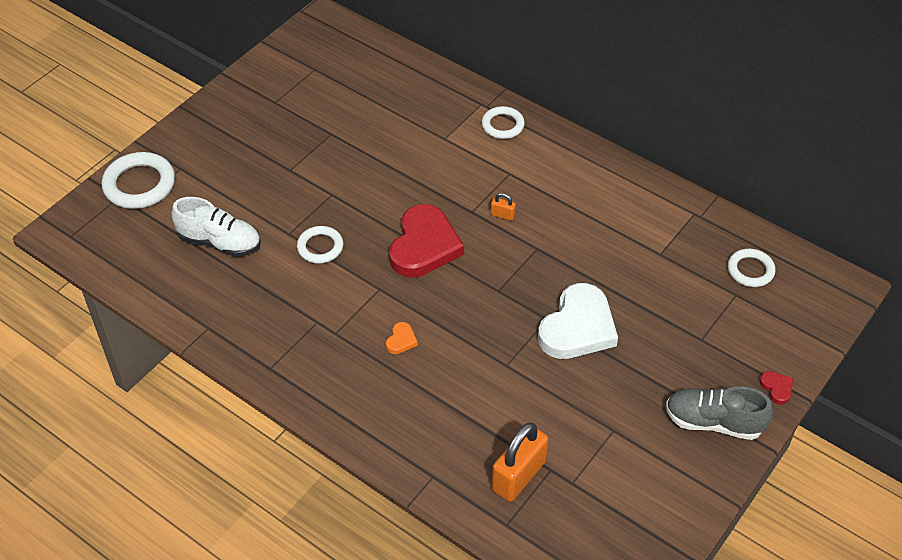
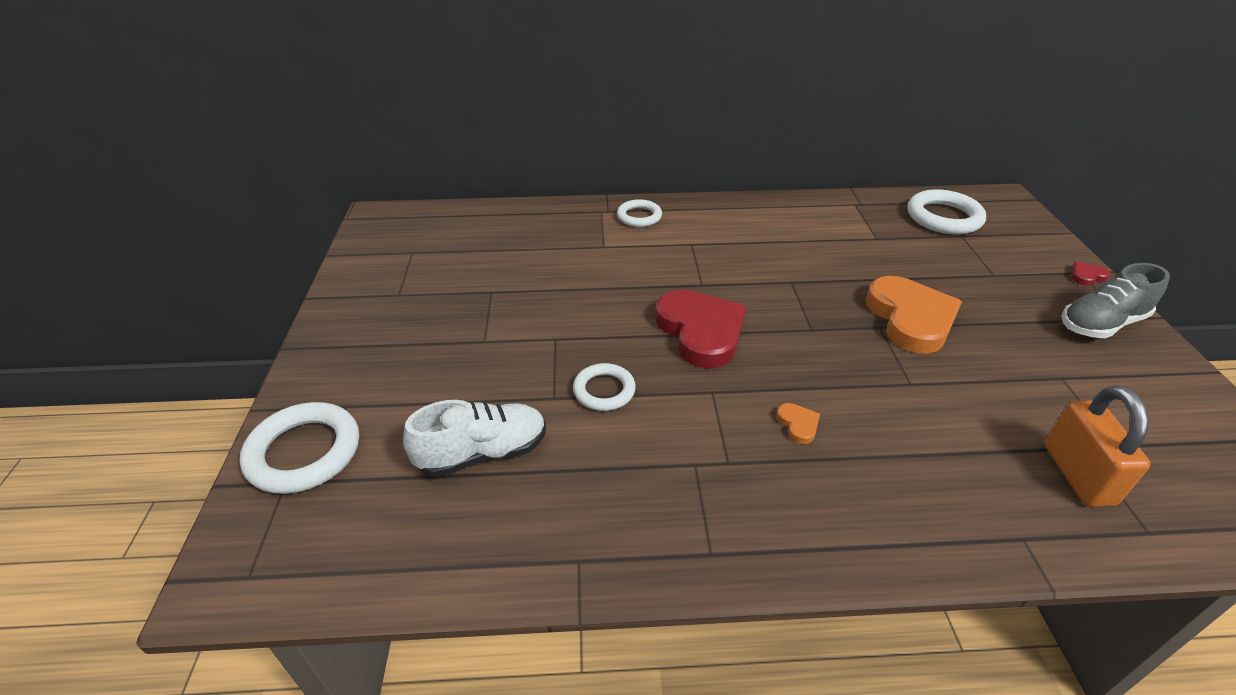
camera: 40 degrees left, 10 degrees down
(502, 215) = (730, 273): orange padlock -> none
(578, 327) = (910, 318): white heart -> orange heart
(750, 270) = (943, 217): white ring -> white ring, size x1.62
(776, 388) = (1086, 276): red heart -> red heart turned 45 degrees counterclockwise

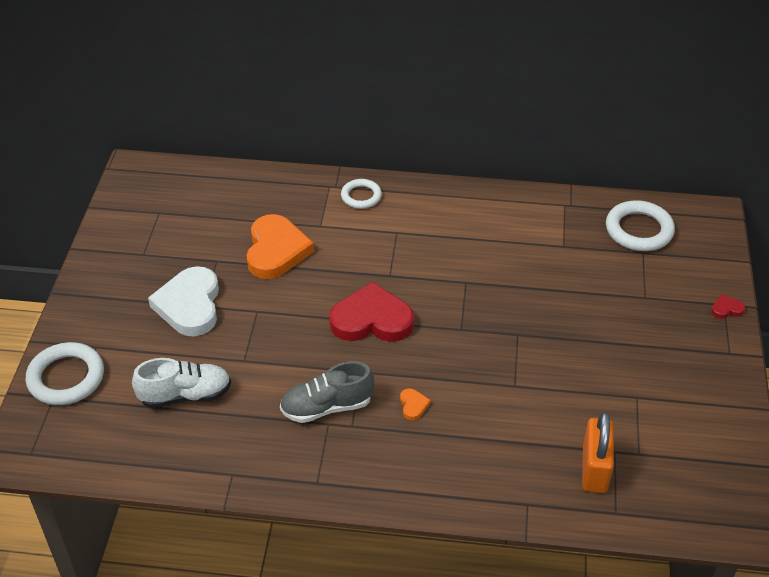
camera: 10 degrees right, 5 degrees up
(467, 342) = (189, 305): none -> white heart
(604, 390) = (282, 359): white ring -> none
(700, 332) = (372, 320): red heart -> red heart turned 75 degrees counterclockwise
(910, 318) = (547, 330): orange heart -> orange heart (276, 250)
(1101, 324) = (703, 355): grey shoe -> grey shoe (327, 407)

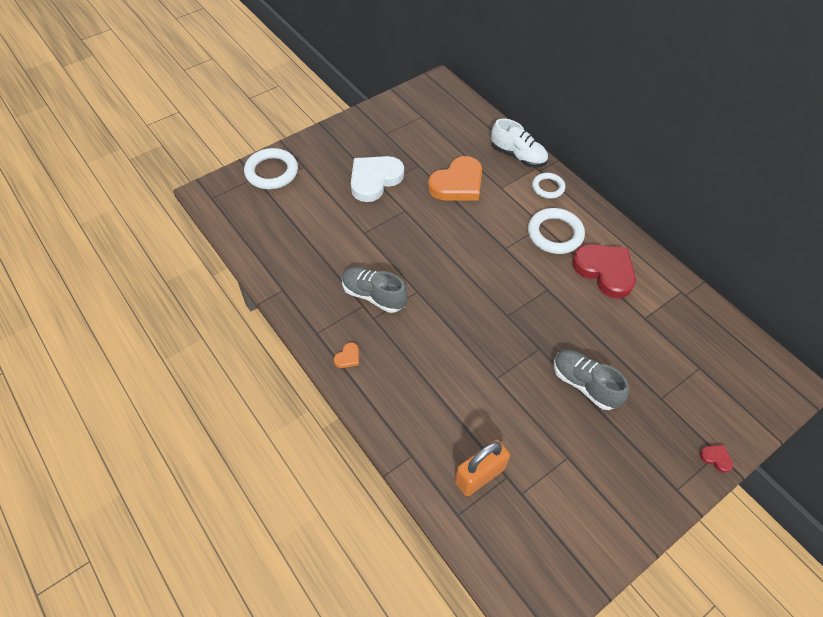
camera: 45 degrees right, 10 degrees up
(185, 395) = (313, 227): white shoe -> white shoe (518, 156)
(372, 320) = (461, 266): red heart -> red heart (605, 271)
(413, 405) = (421, 336): orange heart -> orange heart (348, 357)
(583, 333) = (584, 384): none -> grey shoe
(639, 230) = (717, 350): white ring -> white ring (555, 234)

